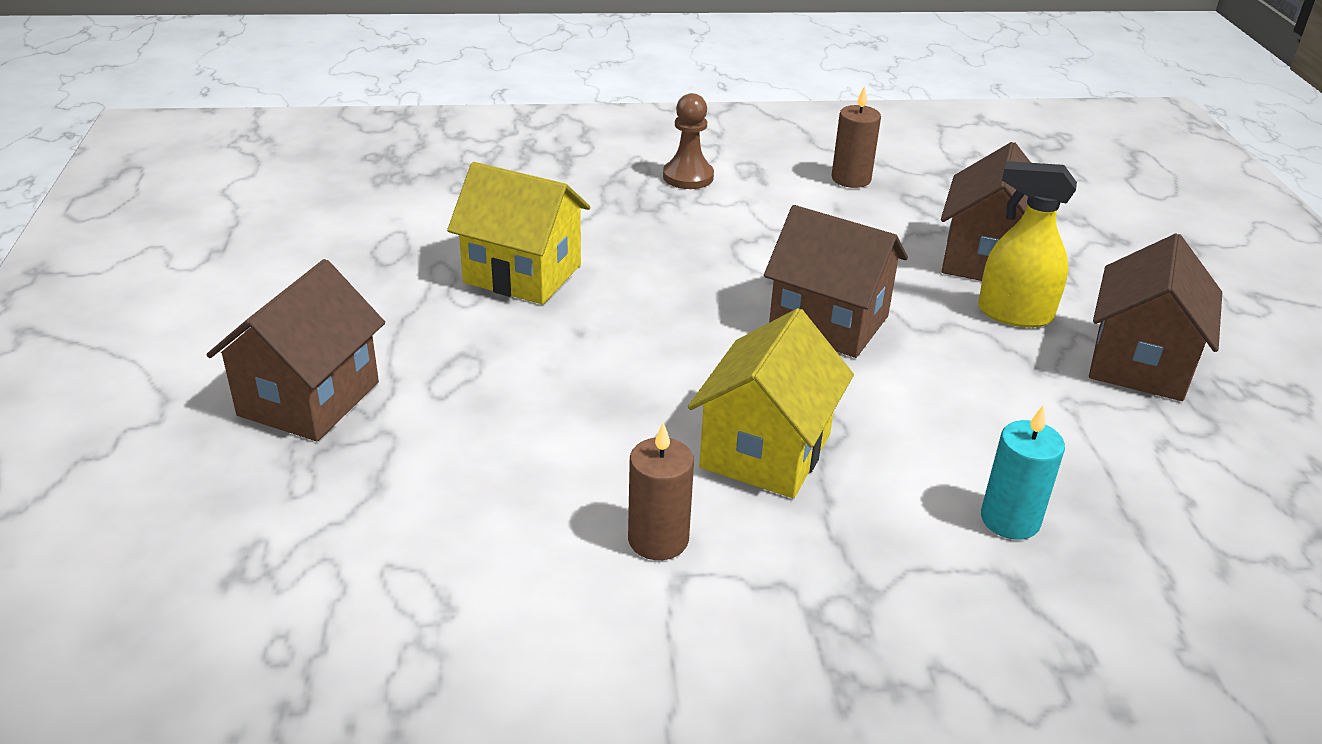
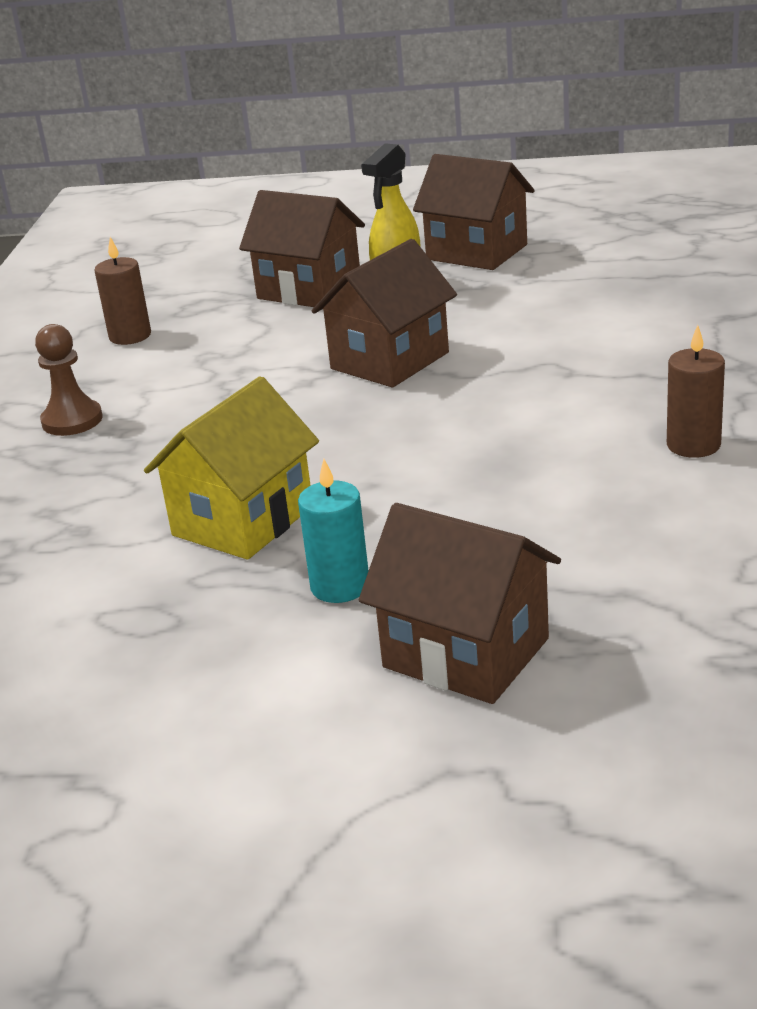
camera: 75 degrees left, 5 degrees down
(765, 451) = (576, 396): yellow house -> none
(1010, 519) = (661, 312): turquoise candle -> turquoise candle (340, 586)

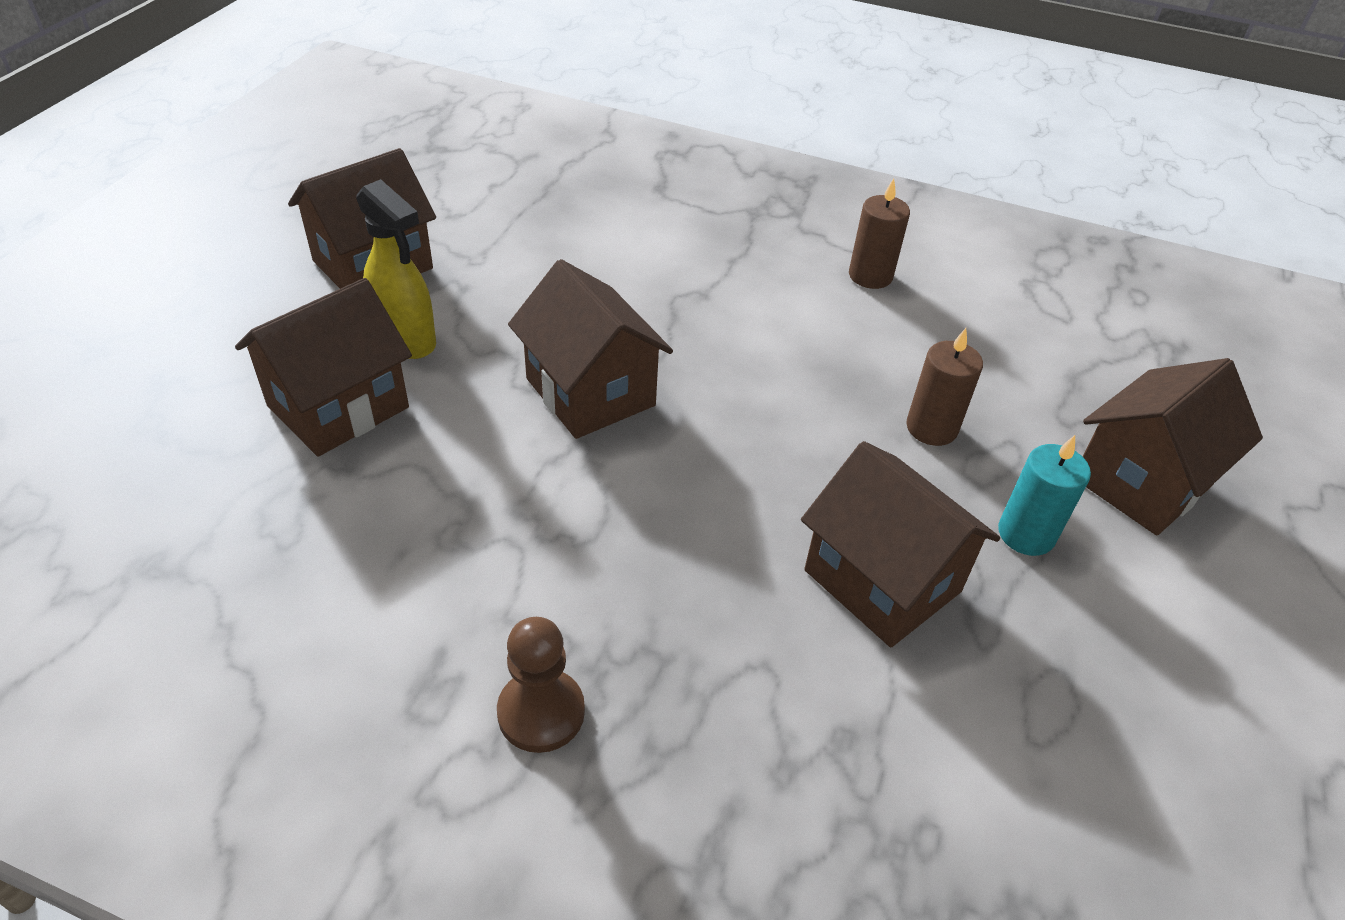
camera: 80 degrees left, 15 degrees up
(130, 336) = (313, 607): brown candle -> brown candle (931, 428)
(243, 521) = (882, 581): yellow house -> brown house

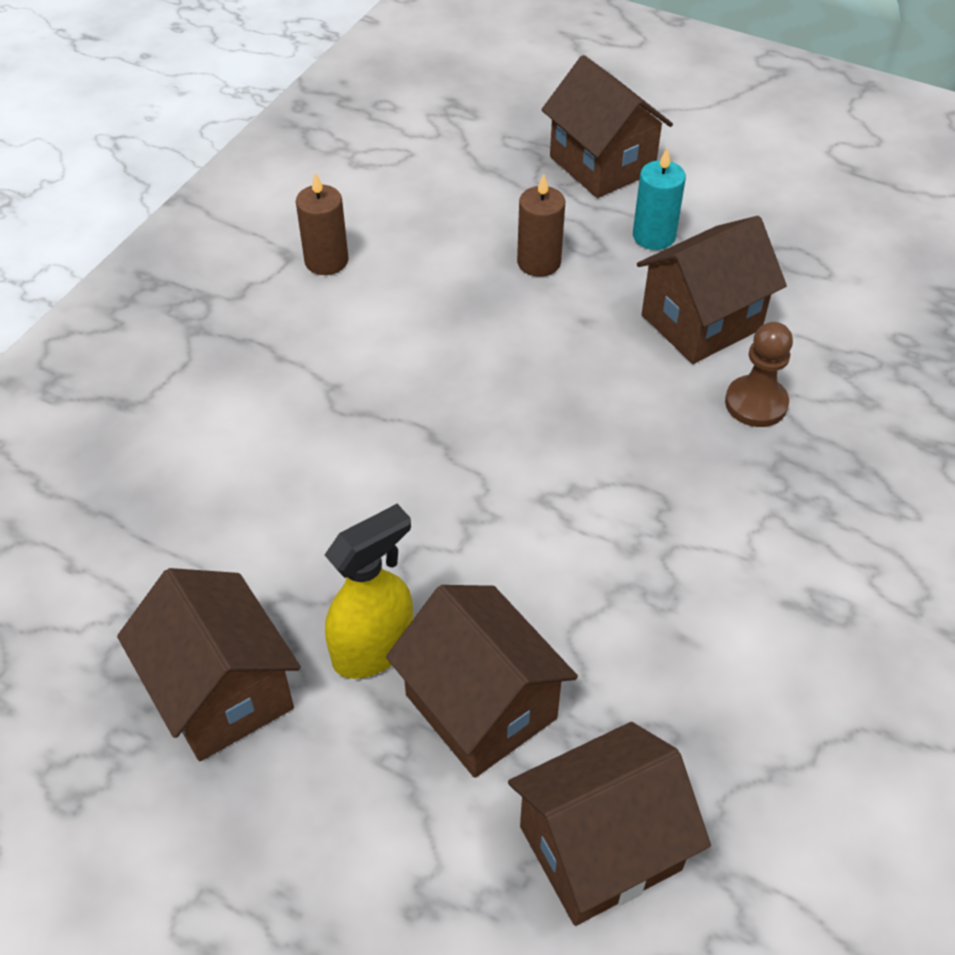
camera: 80 degrees left, 5 degrees up
(541, 712) = (837, 535): brown pawn -> brown pawn (756, 403)
(590, 392) = (476, 487): brown house -> brown house (600, 847)

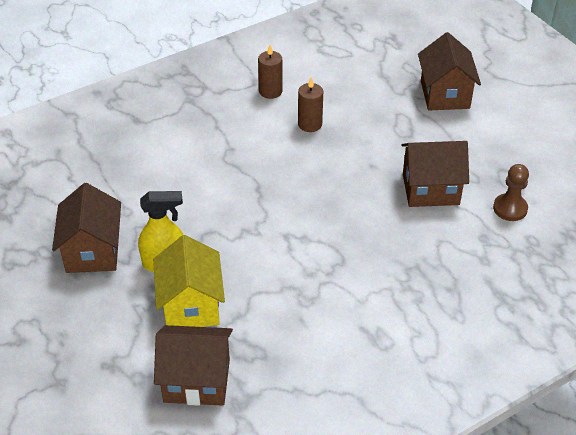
camera: 30 degrees right, 5 degrees down
(480, 706) = (191, 305): brown house -> yellow house
(539, 262) = (372, 130): brown candle -> brown candle (310, 124)
(654, 236) = (442, 139): turquoise candle -> none
(756, 403) = (425, 237): brown pawn -> brown pawn (510, 208)

